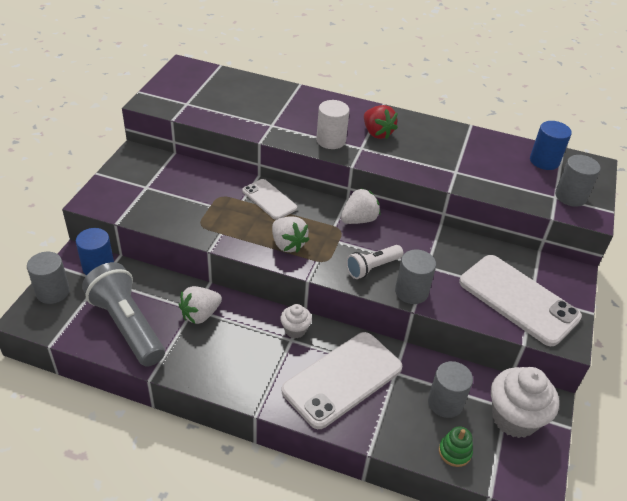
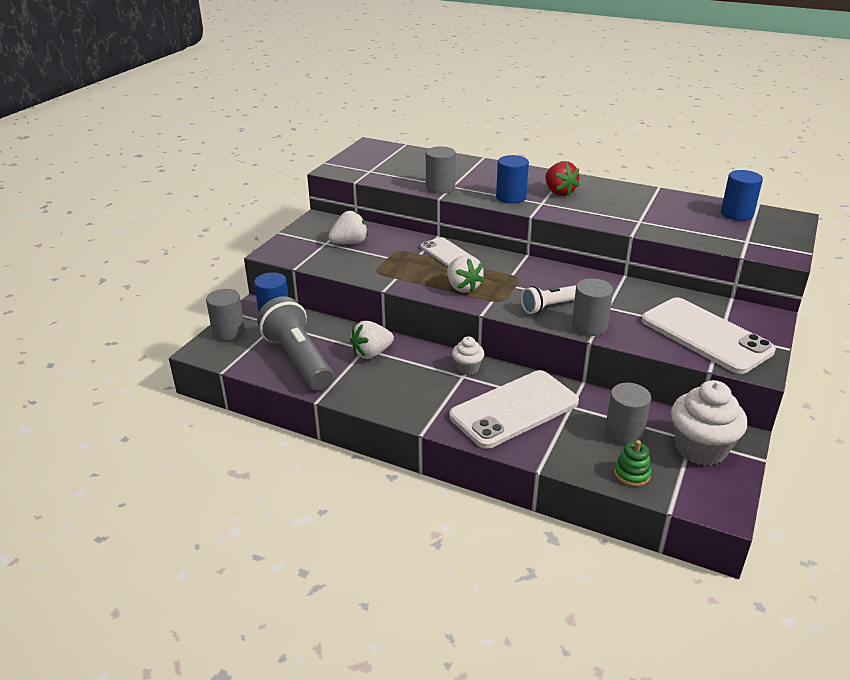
camera: 10 degrees right, 10 degrees down
(331, 140) = (511, 197): white cylinder -> blue cylinder
(359, 220) = (538, 270): white strawberry -> white strawberry (350, 243)
(570, 196) = (763, 241): grey cylinder -> grey cylinder (440, 188)

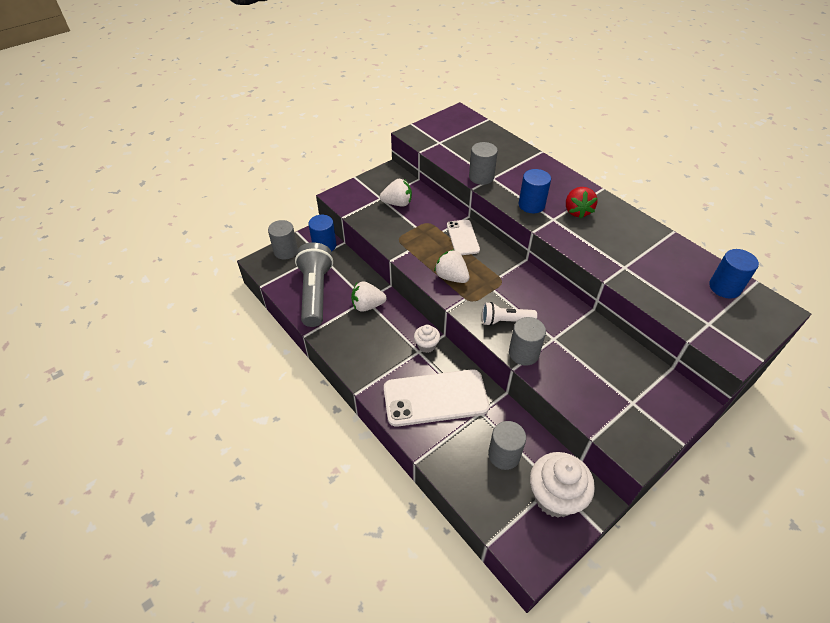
camera: 25 degrees right, 15 degrees up
(463, 287) = (451, 277): white strawberry -> white strawberry turned 135 degrees clockwise
(632, 474) = (483, 496): green stacking toy -> none
(705, 335) = (616, 400): white phone -> none

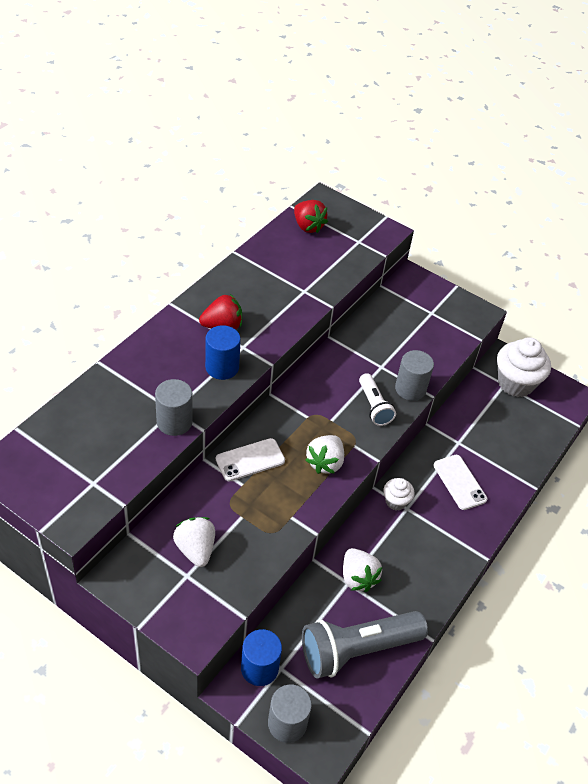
camera: 110 degrees left, 0 degrees up
(435, 398) = (459, 482): white phone -> white phone, size x0.56
(504, 455) = (495, 420): grey cylinder -> none
(724, 287) = (308, 226): blue cylinder -> red strawberry

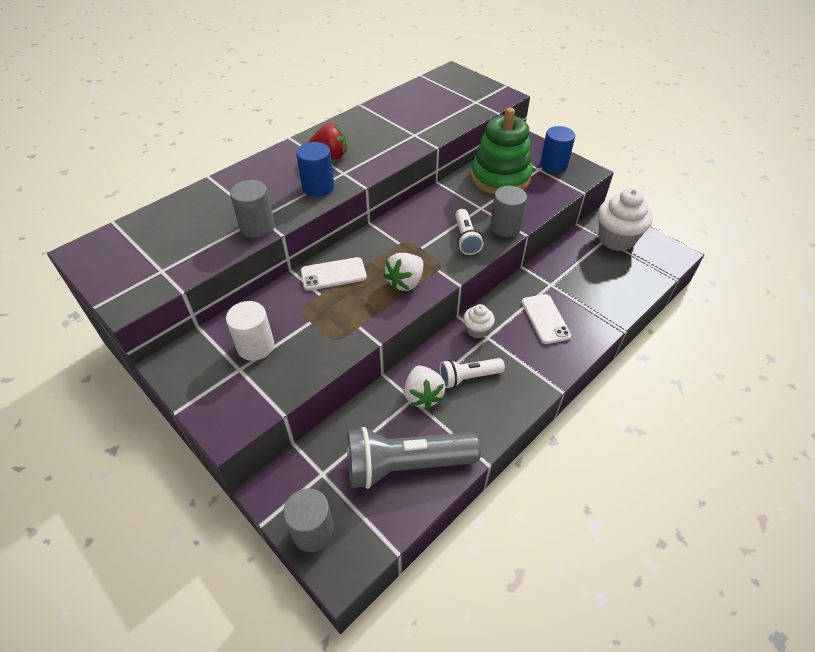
camera: 15 degrees right, 0 degrees up
(195, 549) = (255, 346): white strawberry -> white cylinder
(259, 668) = (300, 471): blue cylinder -> blue cylinder (553, 165)
(308, 226) = (431, 89): red strawberry -> none
(394, 326) = (500, 177): none -> green stacking toy
(397, 554) = (468, 377): none -> white flashlight

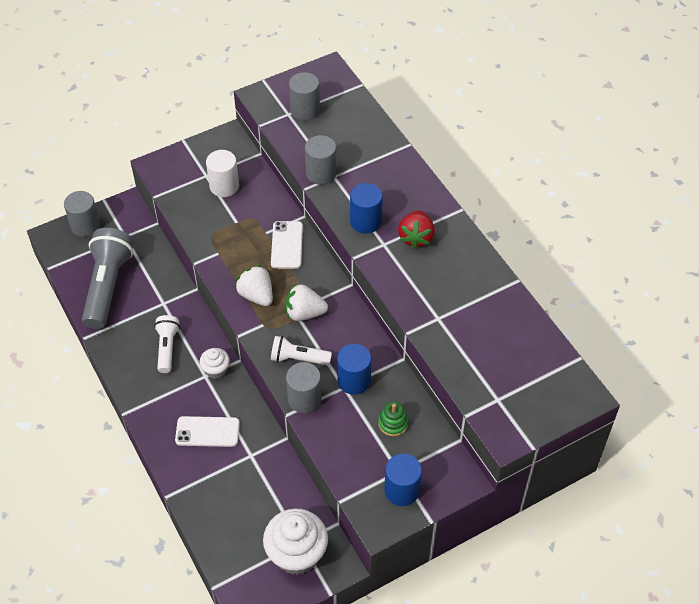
camera: 105 degrees right, 5 degrees up
(155, 257) = (305, 110): none -> grey cylinder
(423, 395) = (163, 311): white strawberry -> white strawberry (304, 313)
(472, 203) = (354, 380): none -> blue cylinder
(500, 177) = (393, 423): green stacking toy -> green stacking toy, size x0.41

